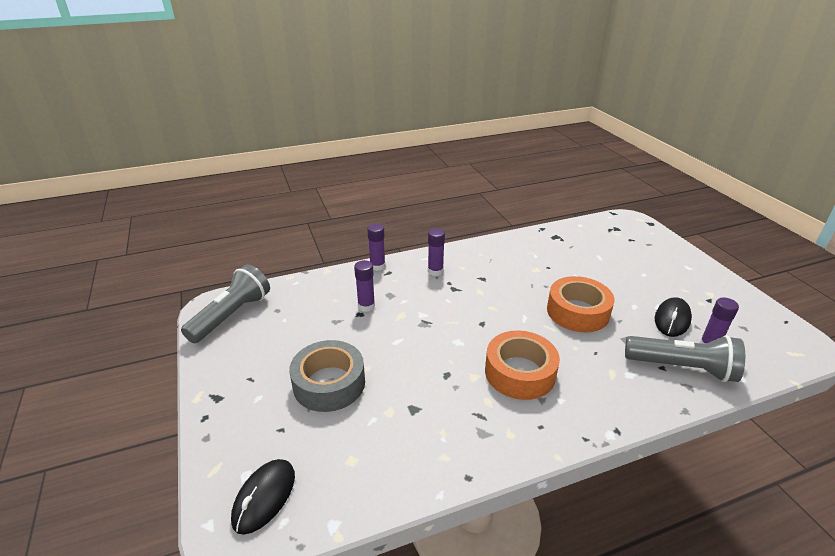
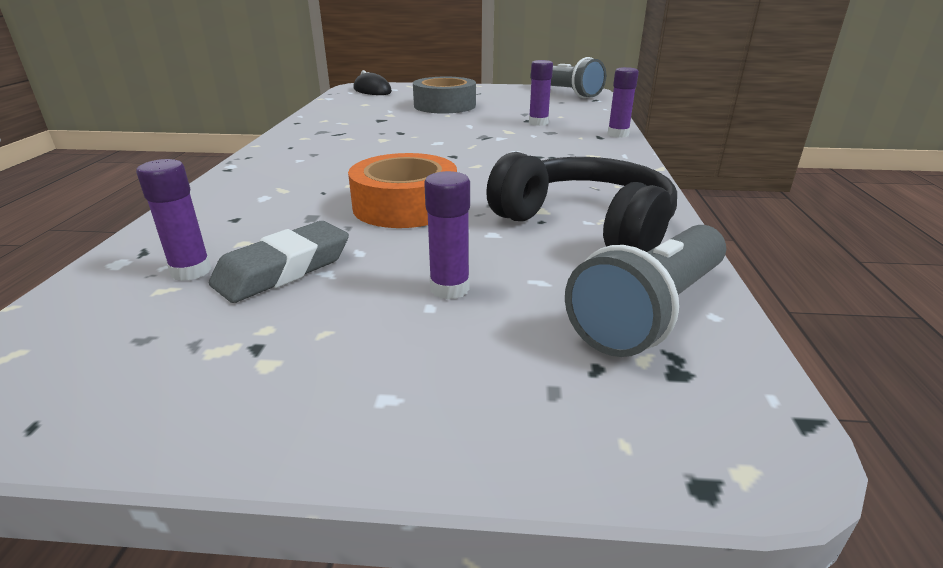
camera: 115 degrees right, 5 degrees down
(435, 271) = (585, 154): purple glue stick -> purple glue stick (449, 289)
(520, 372) = (358, 154): orange tape -> none
(540, 255) = (586, 225): none -> black headphones
(672, 319) = (283, 269): black mouse -> grey eraser
(682, 368) = (209, 230): grey flashlight -> grey flashlight (650, 312)

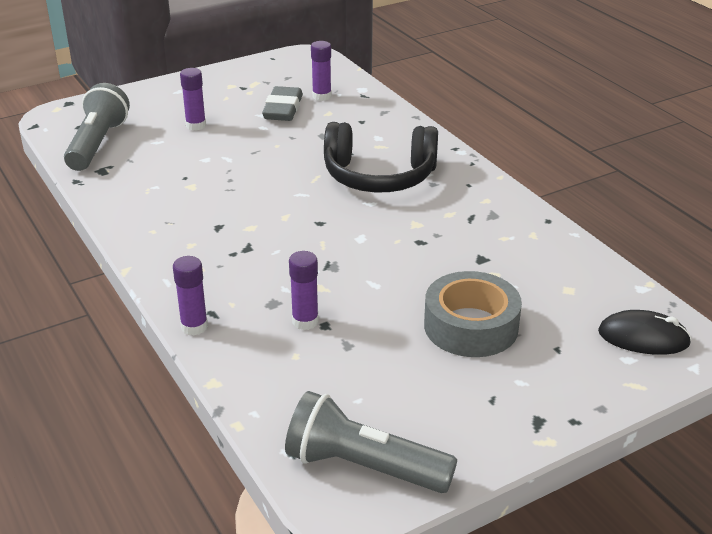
camera: 145 degrees right, 5 degrees up
(405, 206) = (281, 160): orange tape -> none
(586, 225) = (154, 183): black headphones -> black headphones (379, 176)

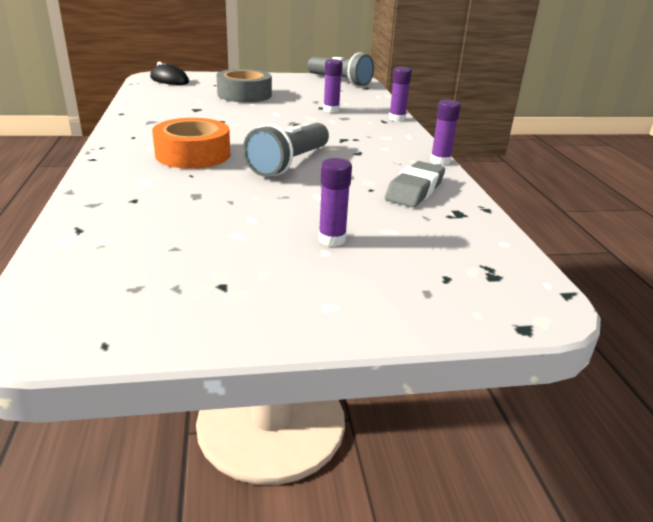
camera: 160 degrees left, 5 degrees down
(97, 144) = (466, 244): grey flashlight -> grey flashlight (289, 163)
(283, 109) = (203, 235): grey eraser -> grey eraser (414, 190)
(322, 96) = (132, 241): purple glue stick -> purple glue stick (440, 161)
(379, 176) = (193, 154): black headphones -> orange tape

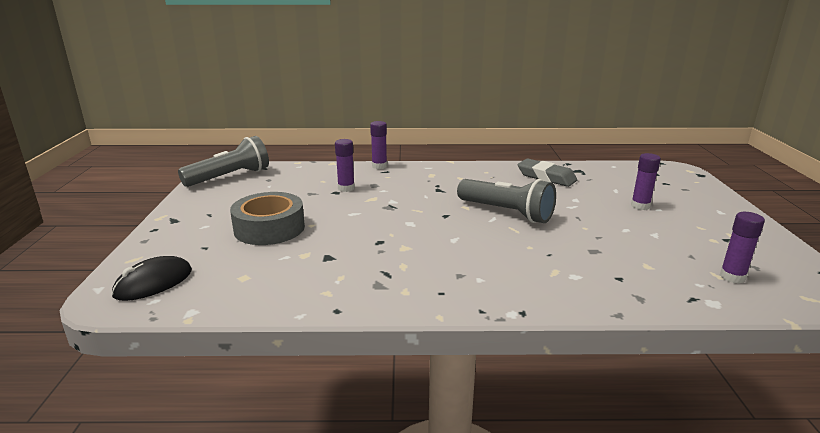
camera: 80 degrees left, 5 degrees down
(193, 154) = (495, 254): orange tape -> none
(440, 161) = (486, 164): purple glue stick -> purple glue stick (732, 277)

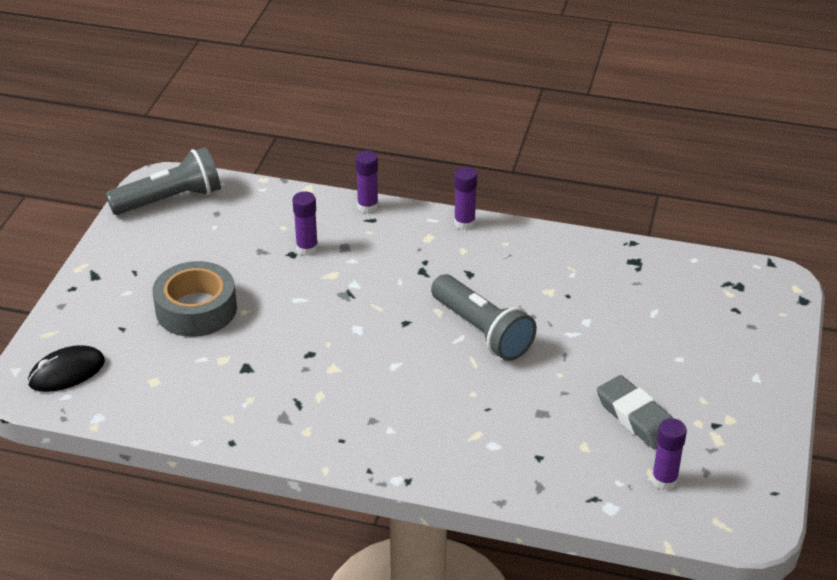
camera: 15 degrees right, 15 degrees up
(546, 177) = (579, 269): grey eraser -> grey eraser (636, 417)
(640, 206) = (660, 349): purple glue stick -> purple glue stick (464, 223)

